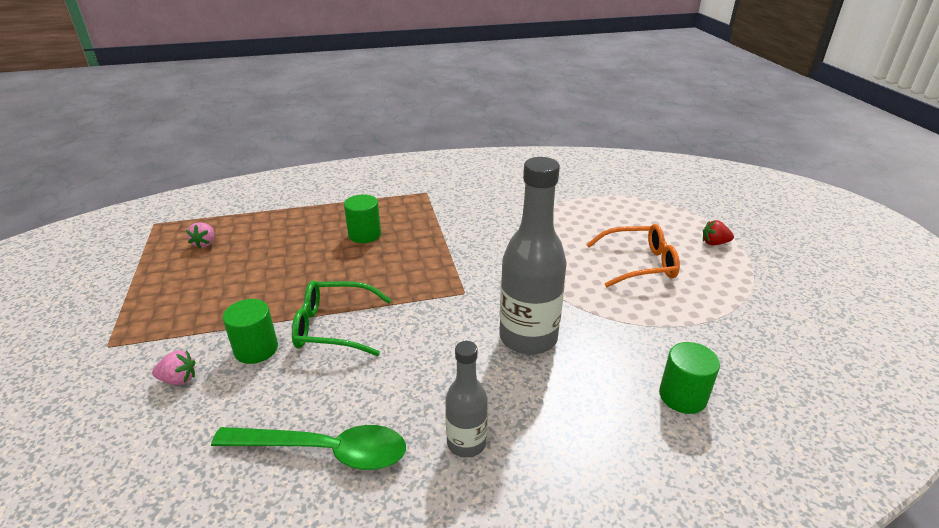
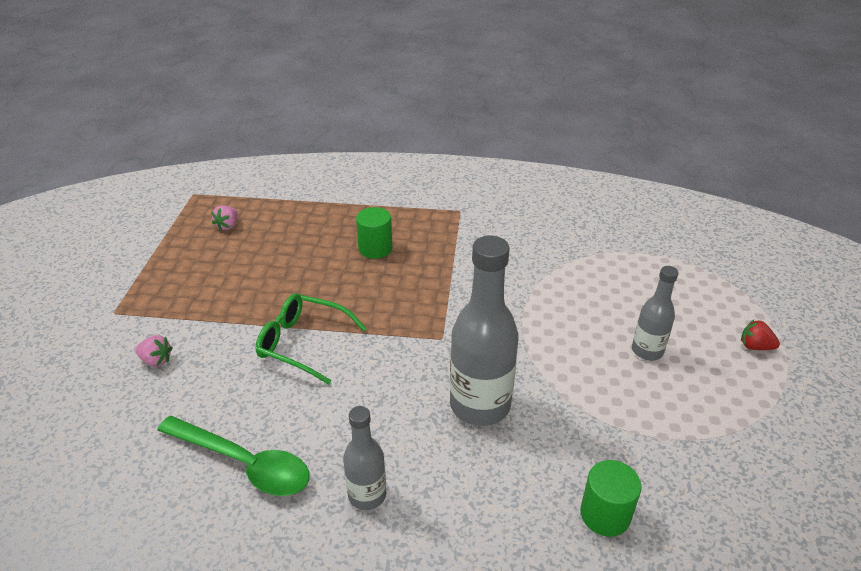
camera: 20 degrees right, 5 degrees up
(256, 349) = (228, 348): green cylinder -> none
(638, 264) = (647, 351): orange glasses -> grey bottle

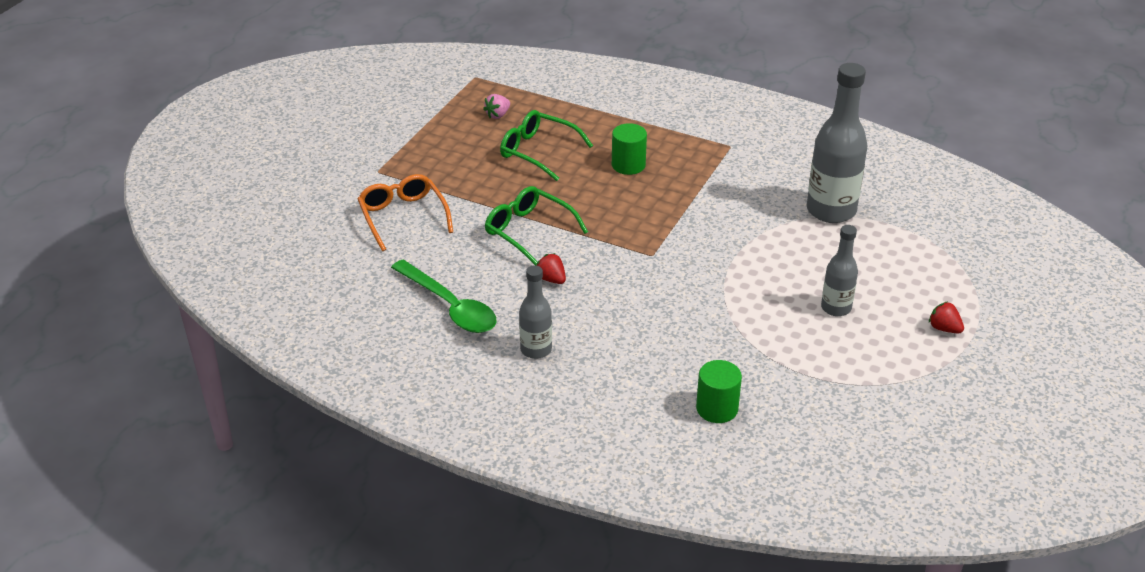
camera: 20 degrees right, 0 degrees up
(156, 360) = (403, 217): pink strawberry -> orange glasses
(282, 254) = (538, 152): none -> green glasses
(349, 395) = (551, 279): none -> red strawberry
(480, 405) = (658, 312): grey bottle -> grey bottle (831, 210)

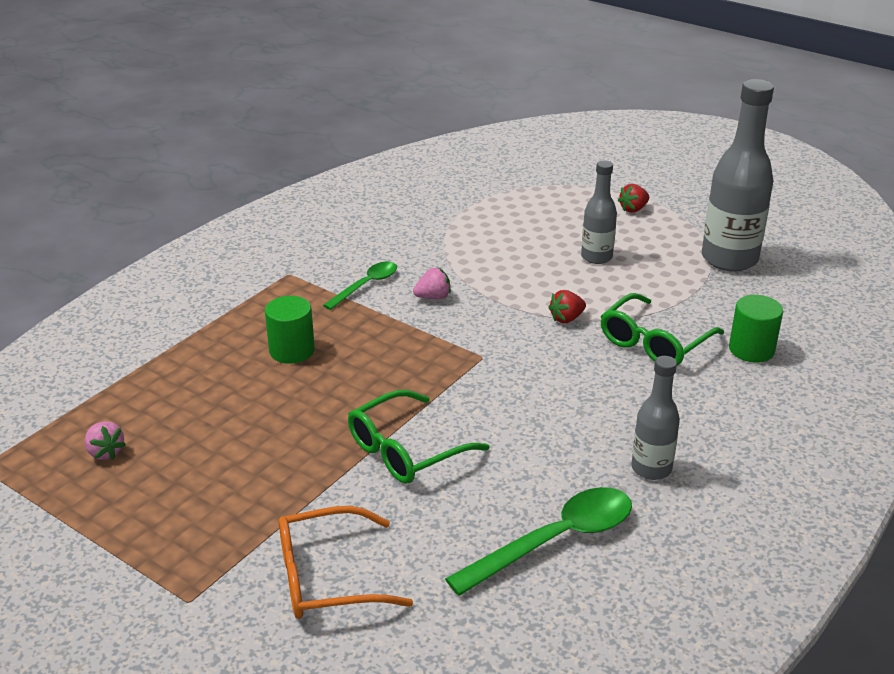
camera: 80 degrees left, 5 degrees down
(538, 152) = (223, 422): green glasses -> green glasses (654, 342)
(551, 279) = (513, 441): red strawberry -> red strawberry (566, 318)
(727, 221) = (433, 297): none -> pink strawberry
(730, 185) = (366, 285): none -> green spoon
(831, 210) = (436, 233): grey bottle -> grey bottle (729, 259)

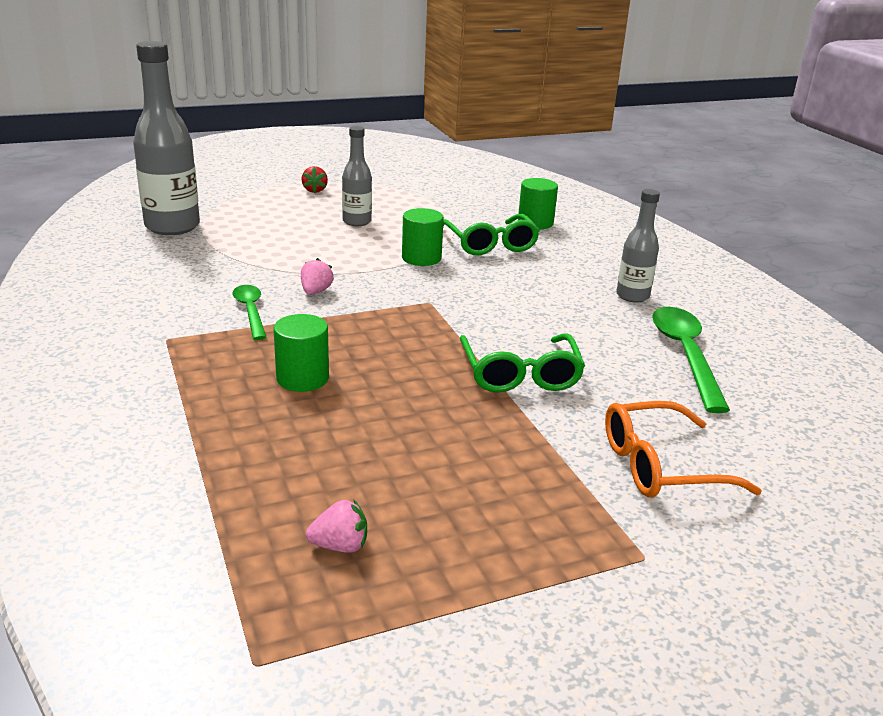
camera: 60 degrees left, 5 degrees down
(328, 577) = (662, 466): orange glasses -> orange glasses turned 60 degrees clockwise
(566, 318) = (421, 258): red strawberry -> green cylinder
(729, 259) = (424, 190): grey bottle -> grey bottle (172, 227)

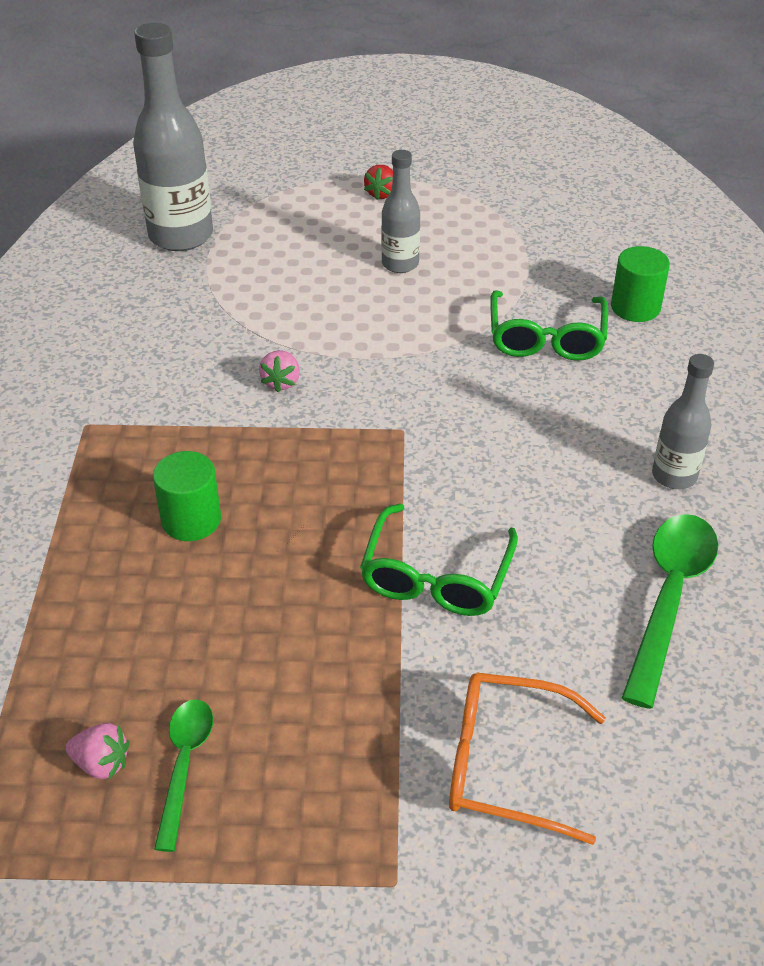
camera: 25 degrees right, 15 degrees up
(250, 311) = (192, 400): green spoon -> green spoon (184, 765)
(316, 291) = (281, 382): pink strawberry -> pink strawberry turned 150 degrees clockwise
(421, 258) = (441, 348): green cylinder -> none

